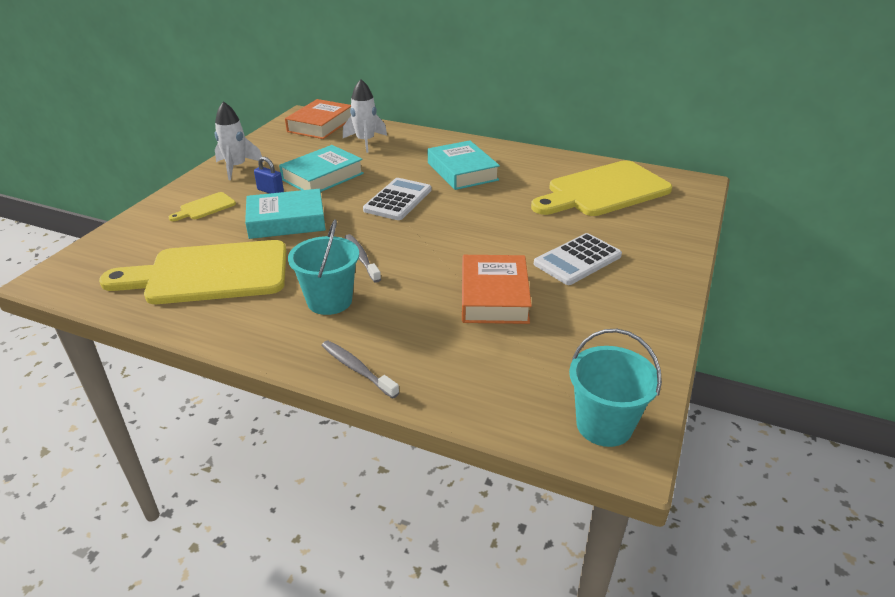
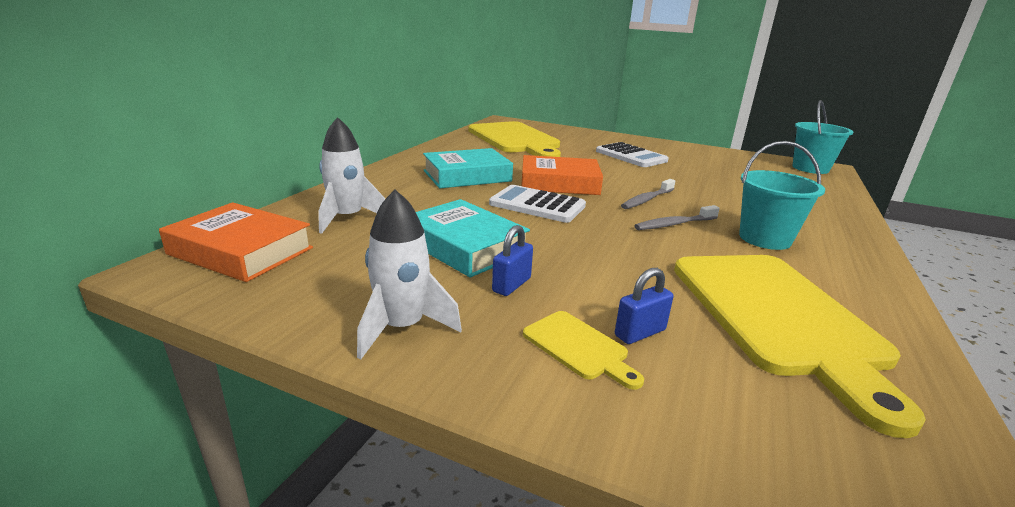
camera: 90 degrees left, 10 degrees down
(211, 224) = (640, 333): none -> blue padlock
(286, 221) = (606, 267): turquoise book -> none
(357, 369) = (849, 227): grey toothbrush -> grey toothbrush (647, 199)
(494, 296) = (700, 181): orange book -> orange book (559, 183)

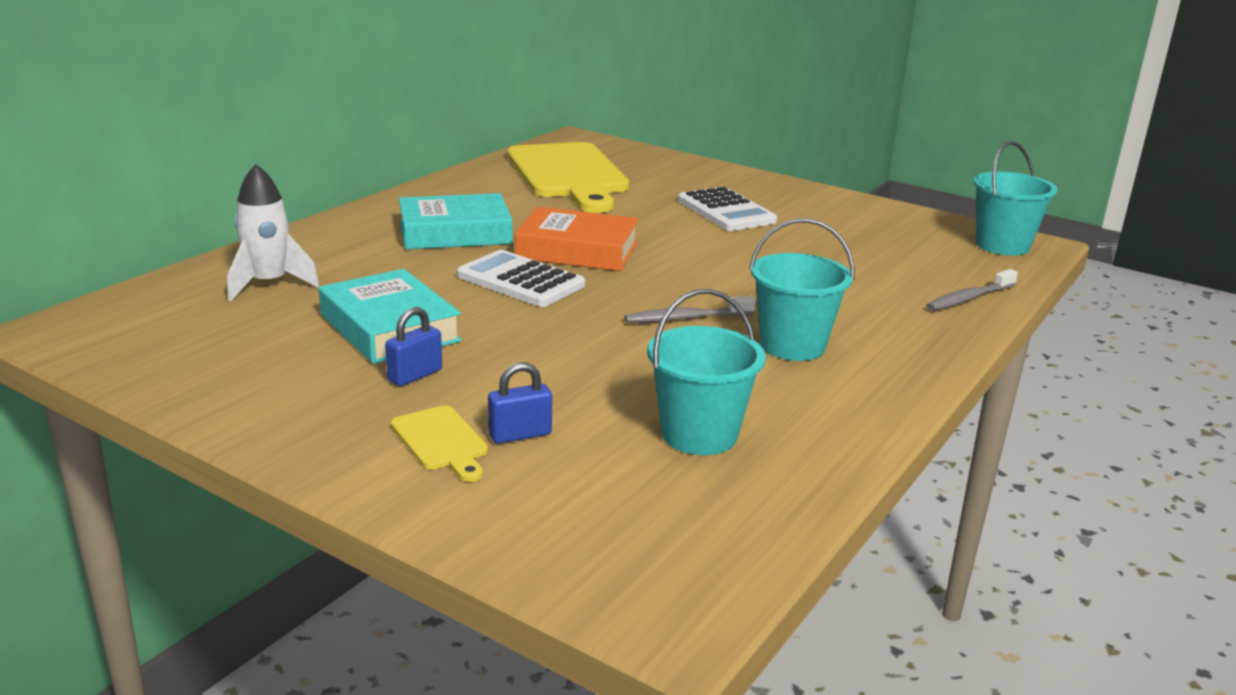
camera: 10 degrees right, 0 degrees up
(241, 251) = (134, 316): orange book -> none
(402, 328) = (271, 407): white rocket -> none
(647, 199) = (682, 281): grey toothbrush -> grey toothbrush (969, 298)
(779, 317) = (699, 434): yellow cutting board -> turquoise bucket

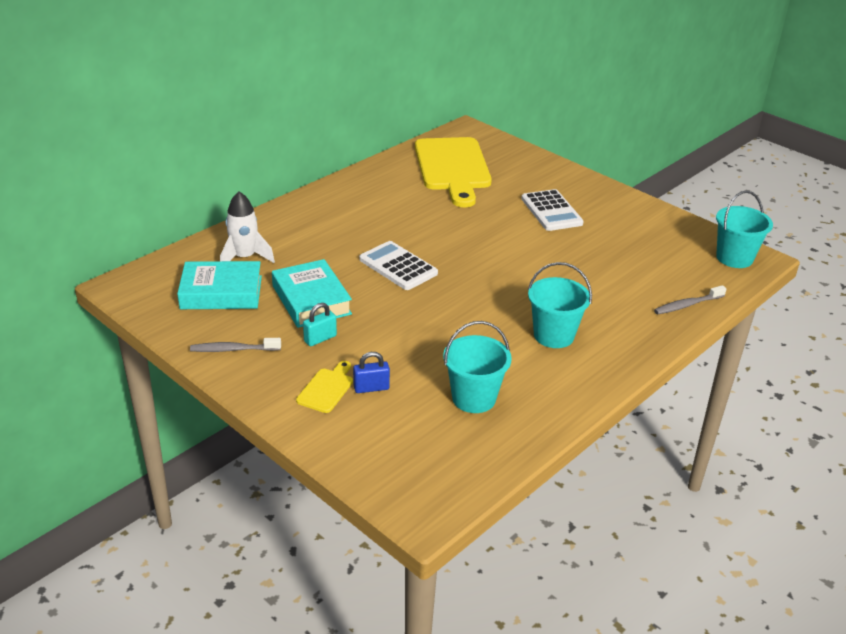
camera: 10 degrees right, 10 degrees up
(415, 375) = (320, 339): blue padlock -> turquoise padlock
(441, 442) = (327, 388): yellow cutting board -> yellow cutting board turned 135 degrees counterclockwise
(455, 233) = (365, 220): turquoise book -> turquoise book (221, 292)
(577, 250) = (440, 242): orange book -> none
(686, 318) = (493, 307): grey toothbrush -> grey toothbrush (233, 349)

